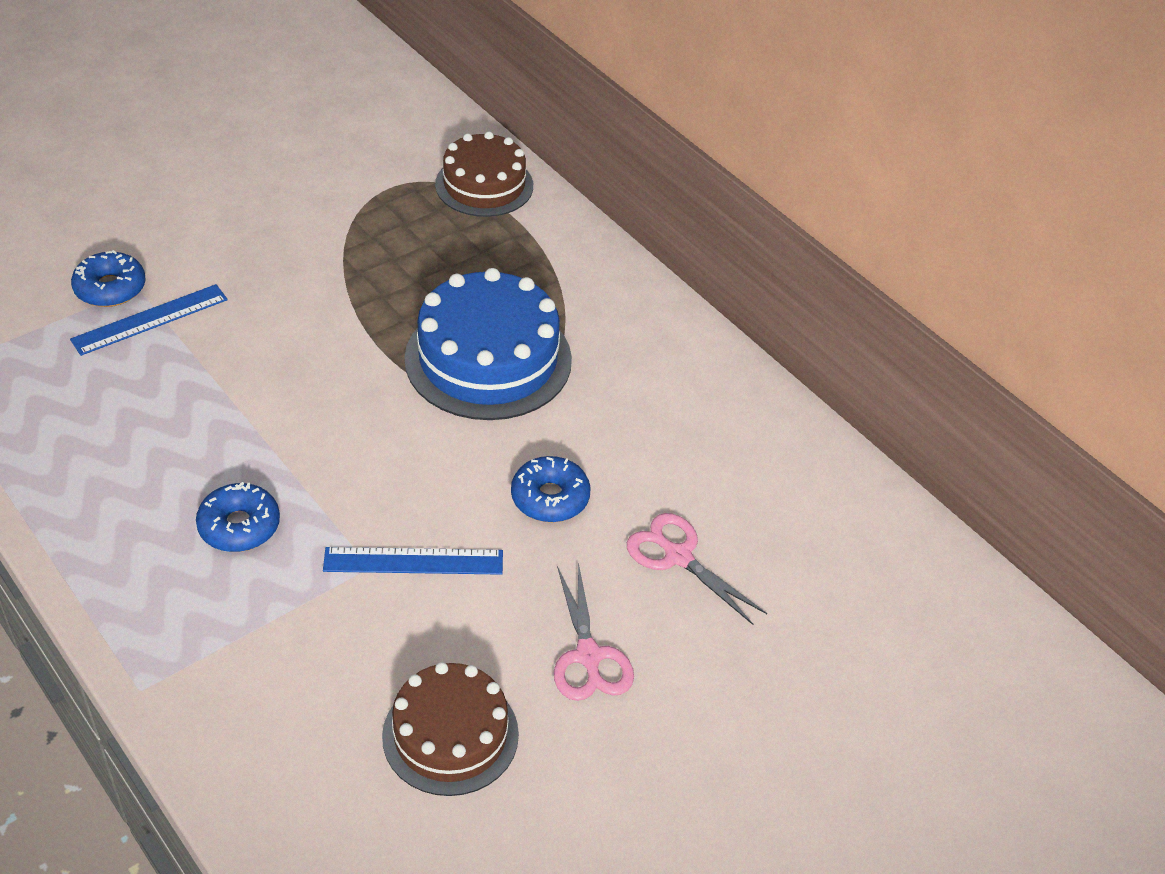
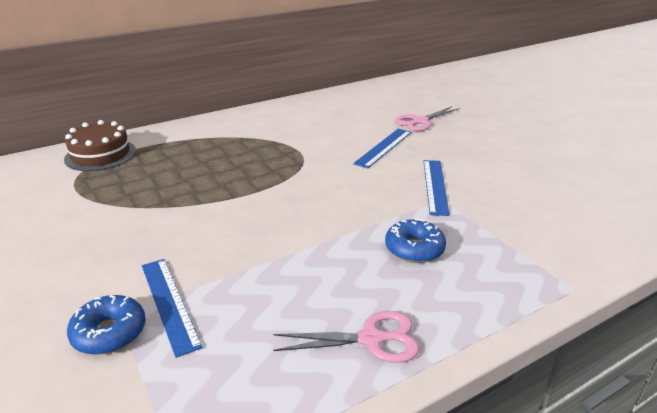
camera: 80 degrees left, 15 degrees down
(450, 735) = (552, 179): brown cake -> none
(488, 359) = (270, 159): blue cake -> none
(550, 498) = (383, 147): blue donut -> blue ruler
(588, 656) = (487, 143): pink scissors -> pink scissors (371, 339)

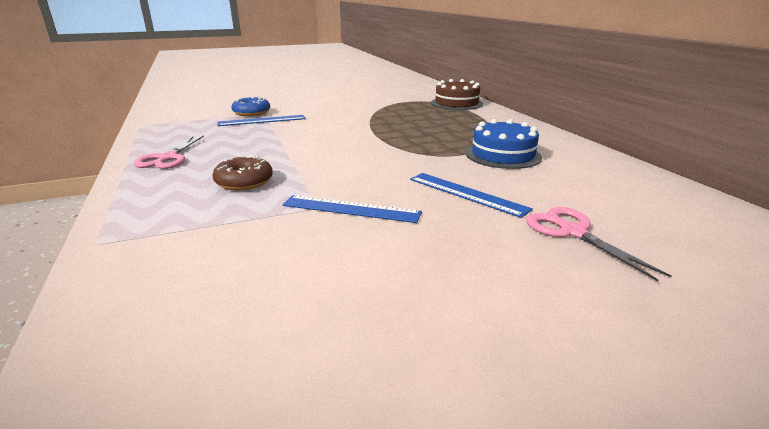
camera: 100 degrees right, 5 degrees down
(296, 134) = (503, 155): none -> blue cake
(414, 249) = (244, 182): blue donut -> brown donut

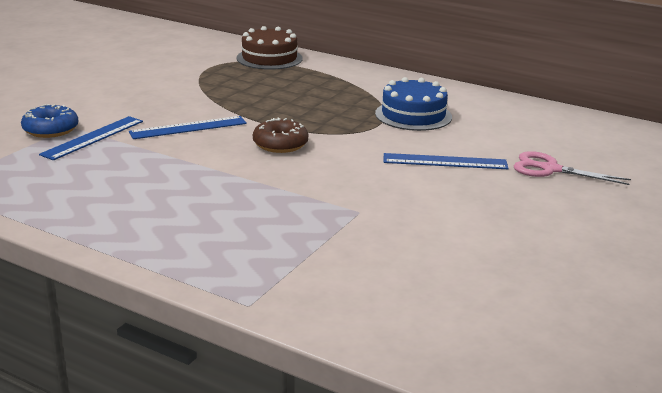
camera: 40 degrees left, 0 degrees up
(168, 158) = (100, 216): pink scissors -> none
(244, 182) = (247, 212): brown donut -> brown donut (280, 144)
(351, 209) = (387, 203): blue ruler -> blue ruler (188, 128)

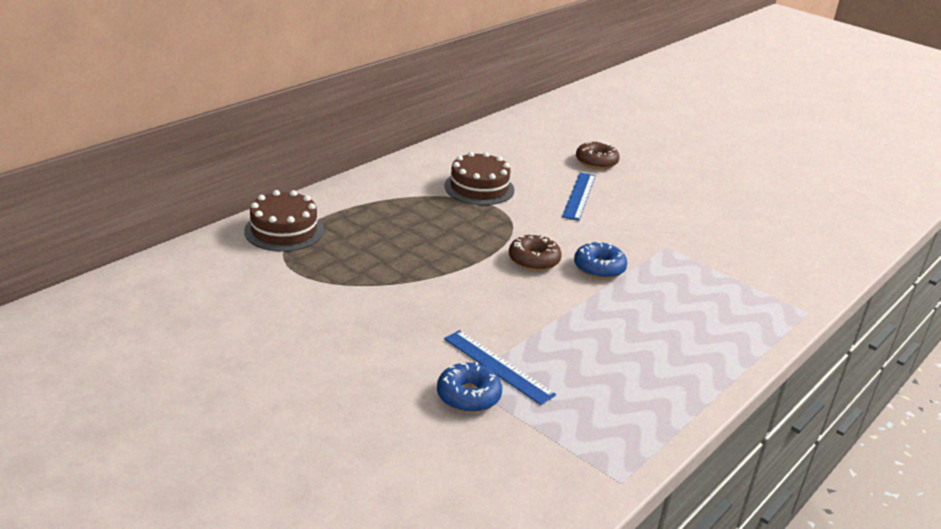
camera: 80 degrees left, 5 degrees up
(188, 128) = (483, 304): blue ruler -> none
(284, 174) = (599, 268): none -> blue donut
(413, 115) = (479, 188): blue cake -> brown cake
(550, 169) = (596, 162): pink scissors -> brown donut

